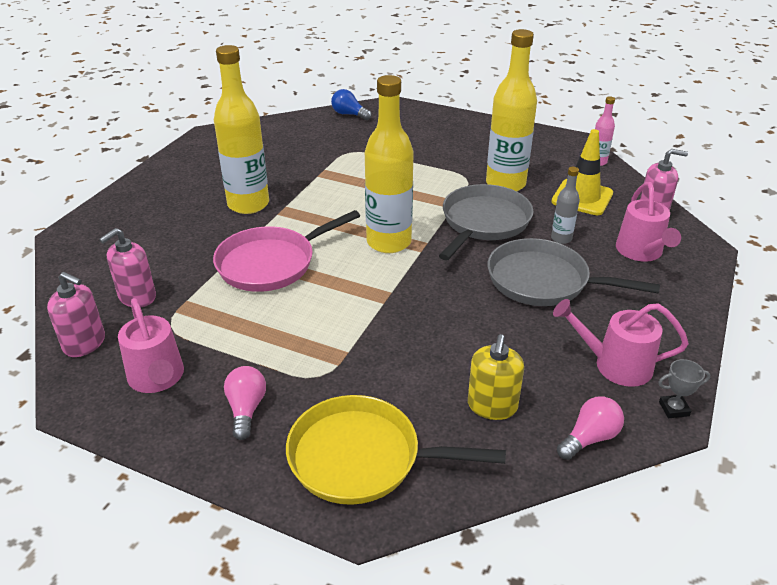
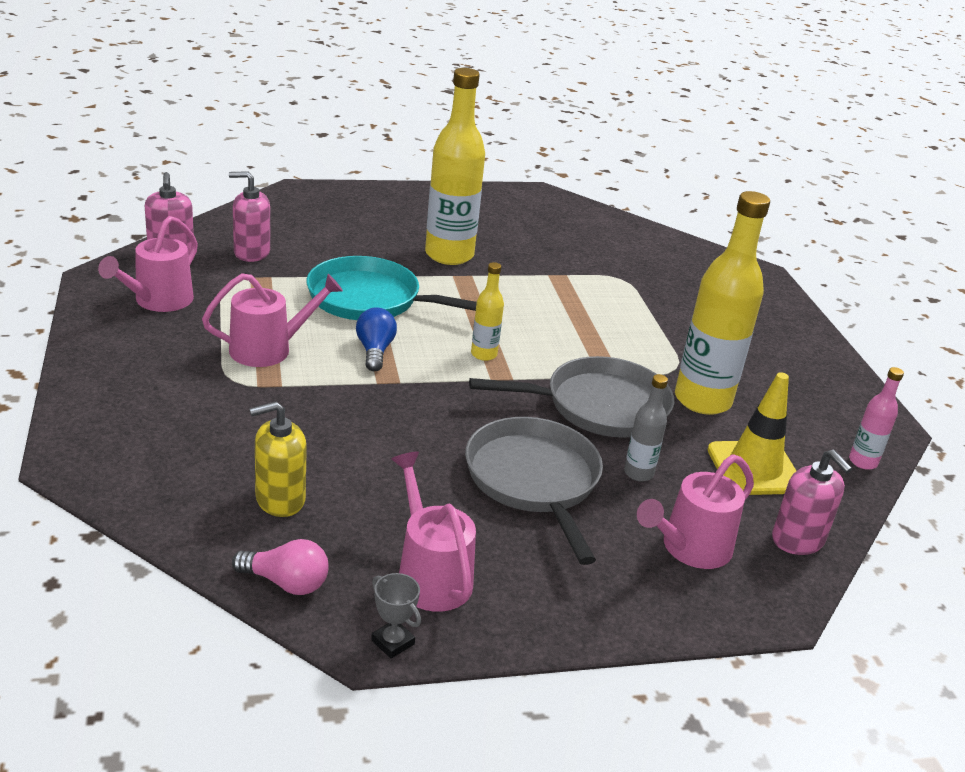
camera: 50 degrees right, 5 degrees down
(246, 409) = (156, 357): pink light bulb -> none
(271, 263) = (370, 299): pink pan -> turquoise pan
(292, 340) = (269, 349): none -> pink watering can
(349, 114) = (696, 254): blue light bulb -> blue light bulb (375, 351)
(362, 457) = (144, 439): yellow pan -> none
(389, 242) = (484, 354): yellow bottle -> yellow bottle, size x0.47

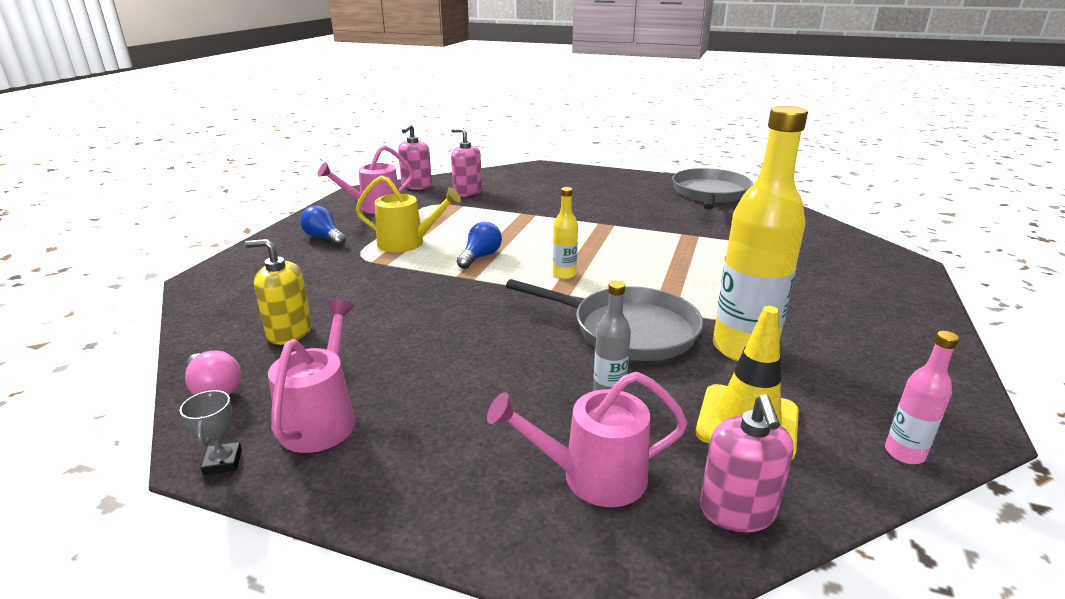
camera: 35 degrees right, 5 degrees down
(152, 364) = (324, 238): none -> blue light bulb
(269, 349) = (408, 243): pink watering can -> yellow watering can
(370, 299) = (516, 227): turquoise pan -> none
(449, 255) = (610, 211): yellow bottle -> none
(534, 481) = (500, 372): grey pan -> grey pan (710, 194)

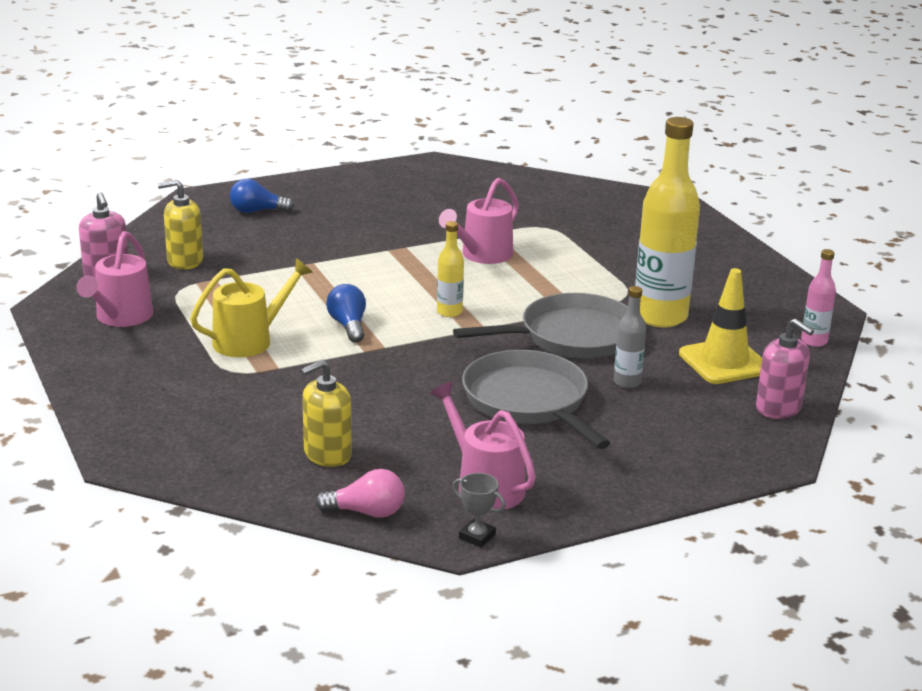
camera: 45 degrees left, 0 degrees up
(324, 238) = (148, 370): blue light bulb -> blue light bulb (257, 211)
(467, 192) = (185, 261): pink soap dispenser -> yellow soap dispenser
(592, 477) = (692, 430): pink watering can -> pink watering can (482, 255)
(710, 194) = (432, 179): grey pan -> grey pan (529, 401)

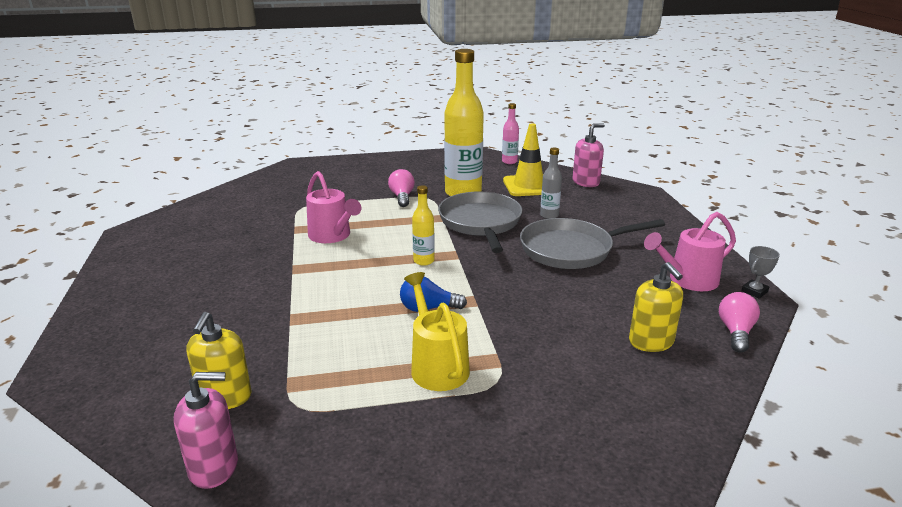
camera: 75 degrees left, 0 degrees up
(120, 318) = (344, 459): pink watering can -> none
(257, 211) = (138, 336): blue light bulb -> none
(617, 279) = (402, 197): none -> pink light bulb

